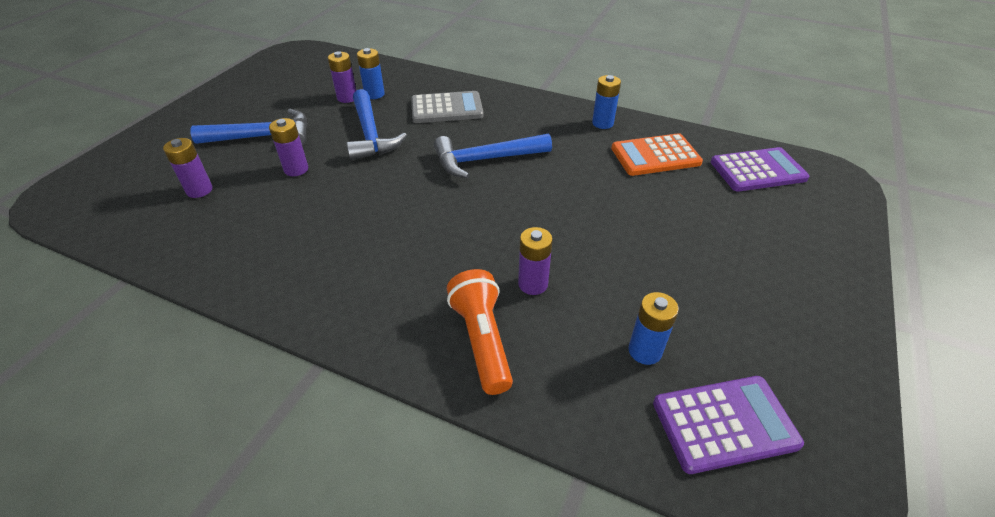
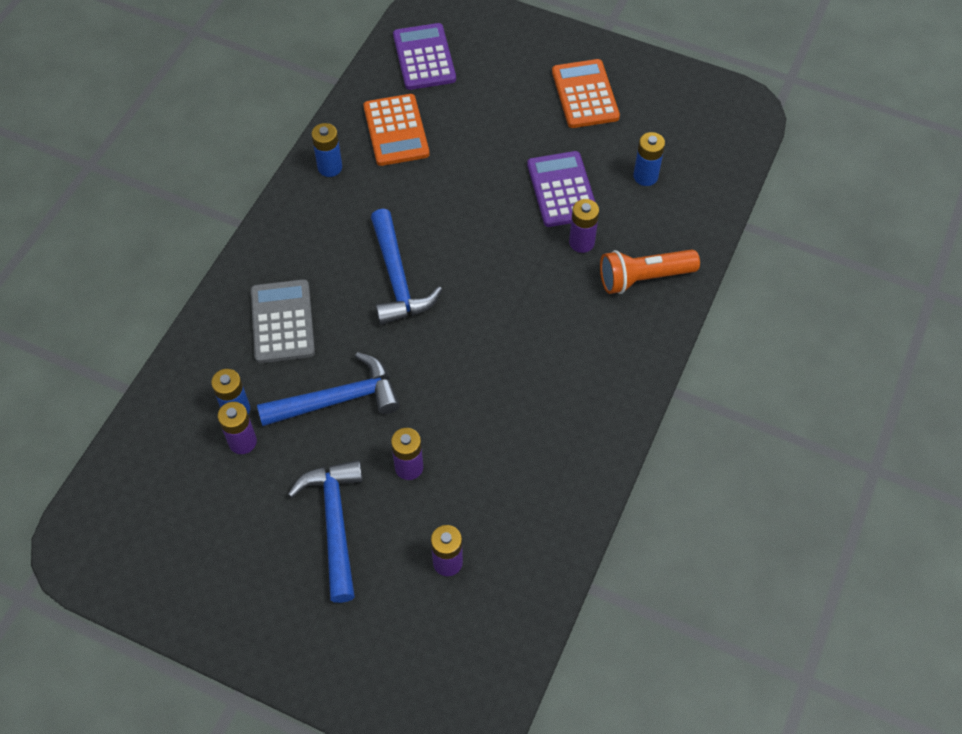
camera: 90 degrees left, 15 degrees up
(724, 423) = (700, 143): purple calculator -> purple calculator (562, 190)
(763, 294) = (585, 94): none -> orange calculator

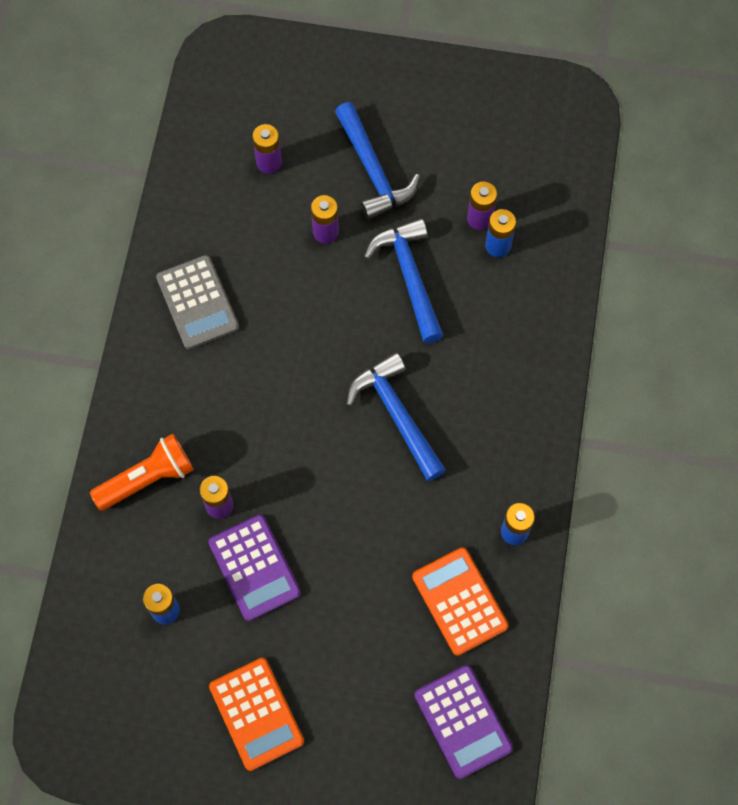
camera: 165 degrees right, 10 degrees up
(282, 322) = (491, 340): grey calculator -> grey calculator (197, 302)
(338, 400) = (410, 277): blue hammer -> blue hammer turned 105 degrees clockwise

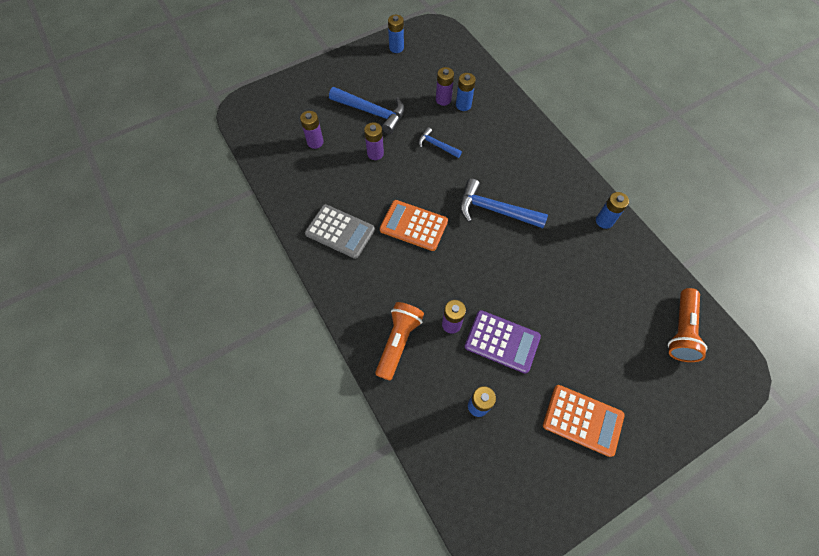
camera: 40 degrees left, 5 degrees down
(410, 277) = (437, 145): blue hammer -> blue hammer, size x0.56
(459, 601) = (616, 273): orange calculator -> orange calculator (413, 226)
(463, 721) = (681, 330): purple calculator -> orange flashlight
(492, 95) = (396, 48): none -> blue battery

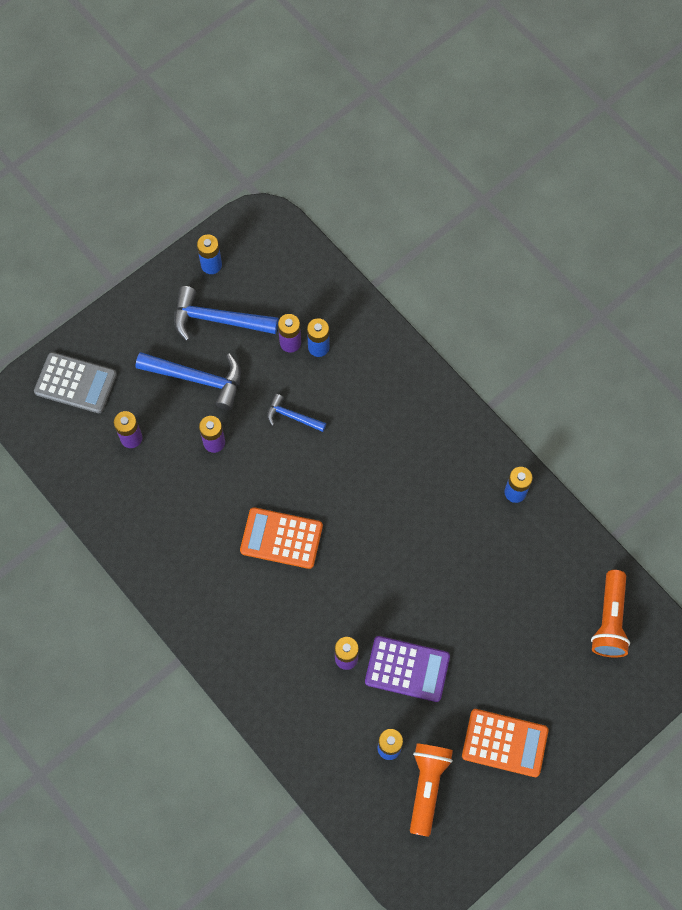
camera: 10 degrees left, 5 degrees up
(340, 231) = (191, 562): grey calculator -> grey calculator (75, 383)
(398, 342) = (288, 690): orange flashlight -> orange flashlight (427, 787)
(495, 210) = (379, 499): blue hammer -> blue hammer (218, 319)

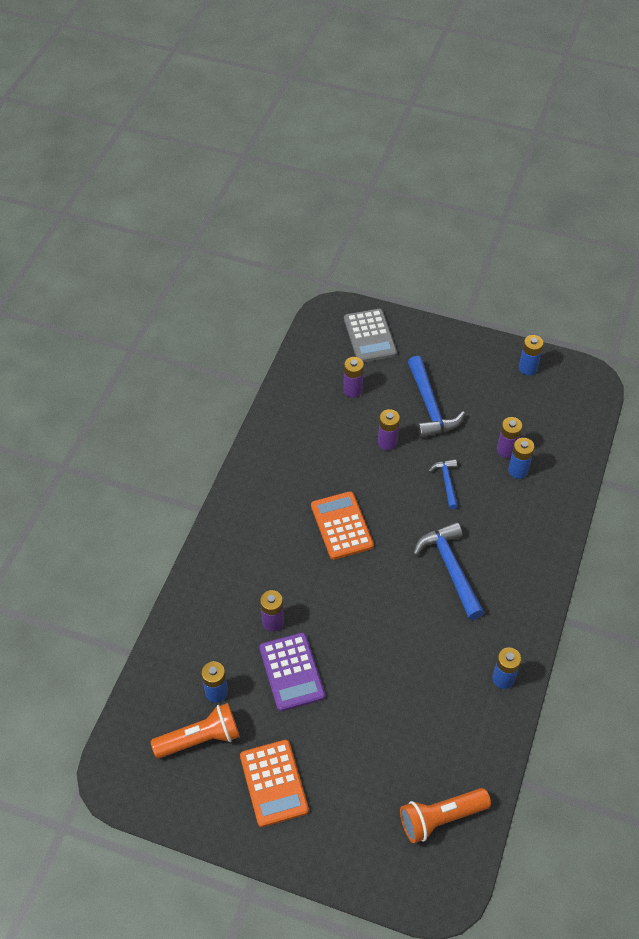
camera: 60 degrees right, 15 degrees down
(218, 319) = (487, 394): blue hammer -> blue hammer (451, 568)

